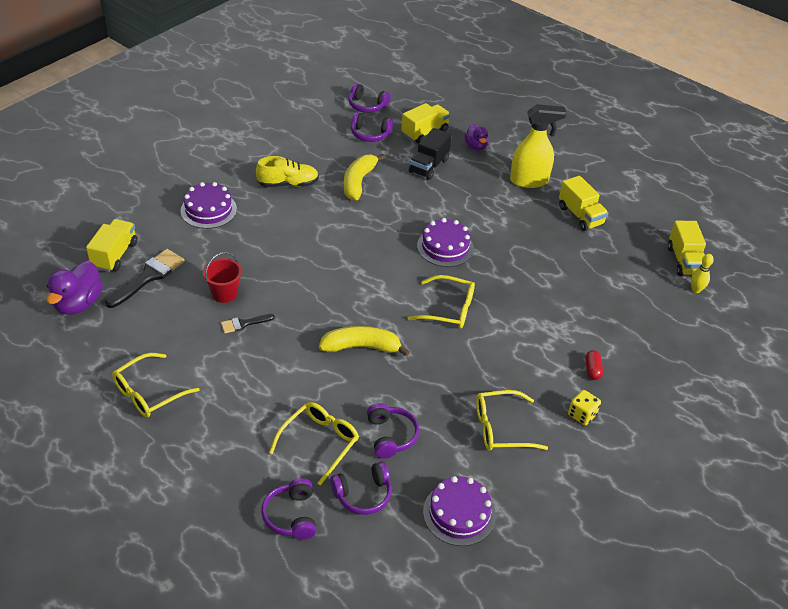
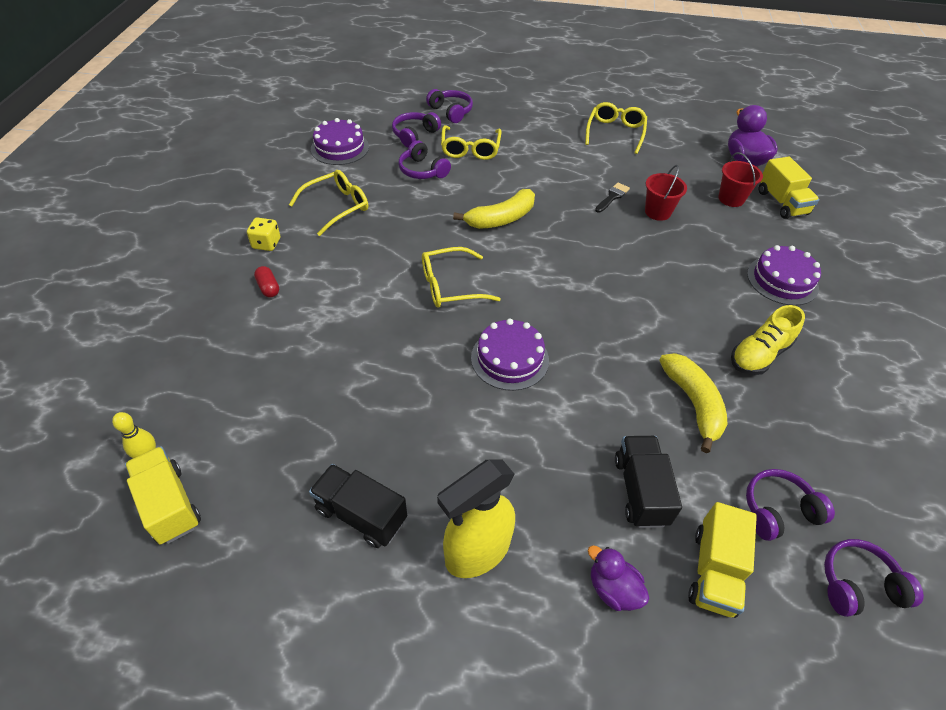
camera: 150 degrees right, 5 degrees up
(149, 276) = (731, 199): black brush -> red bucket
(580, 215) = (361, 515): yellow truck -> black truck

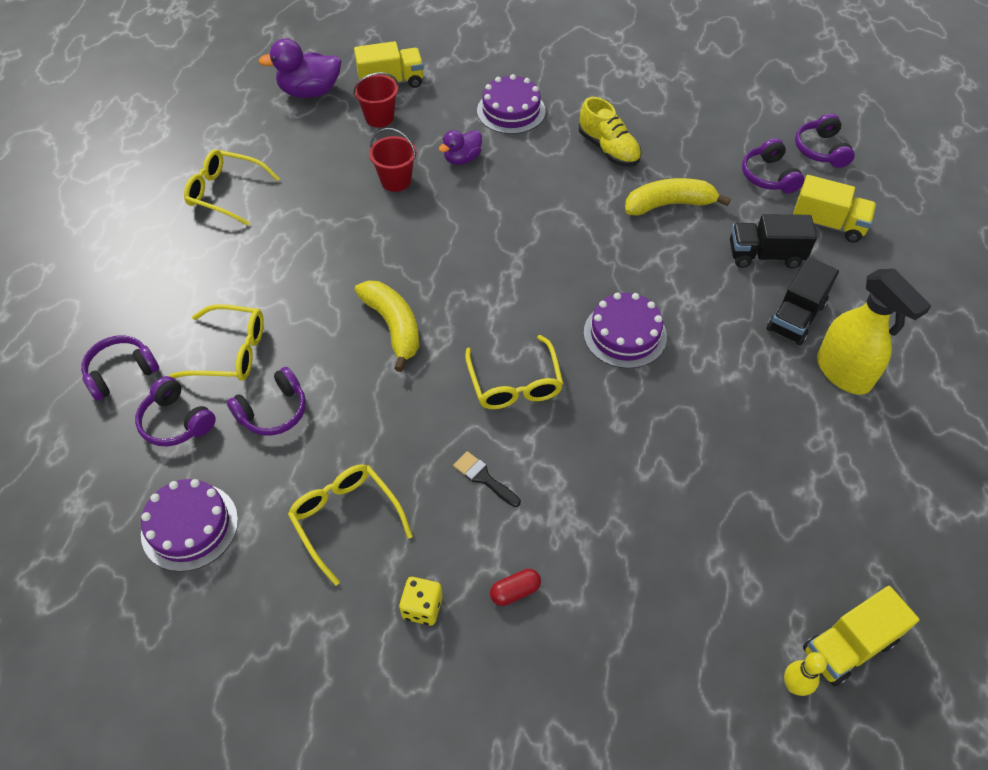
camera: 85 degrees left, 5 degrees up
(361, 515) = (826, 463): black truck -> black truck (796, 317)
(612, 197) = (362, 215): black brush -> black brush (483, 478)
(613, 589) = (856, 286): purple duck -> purple duck (462, 159)

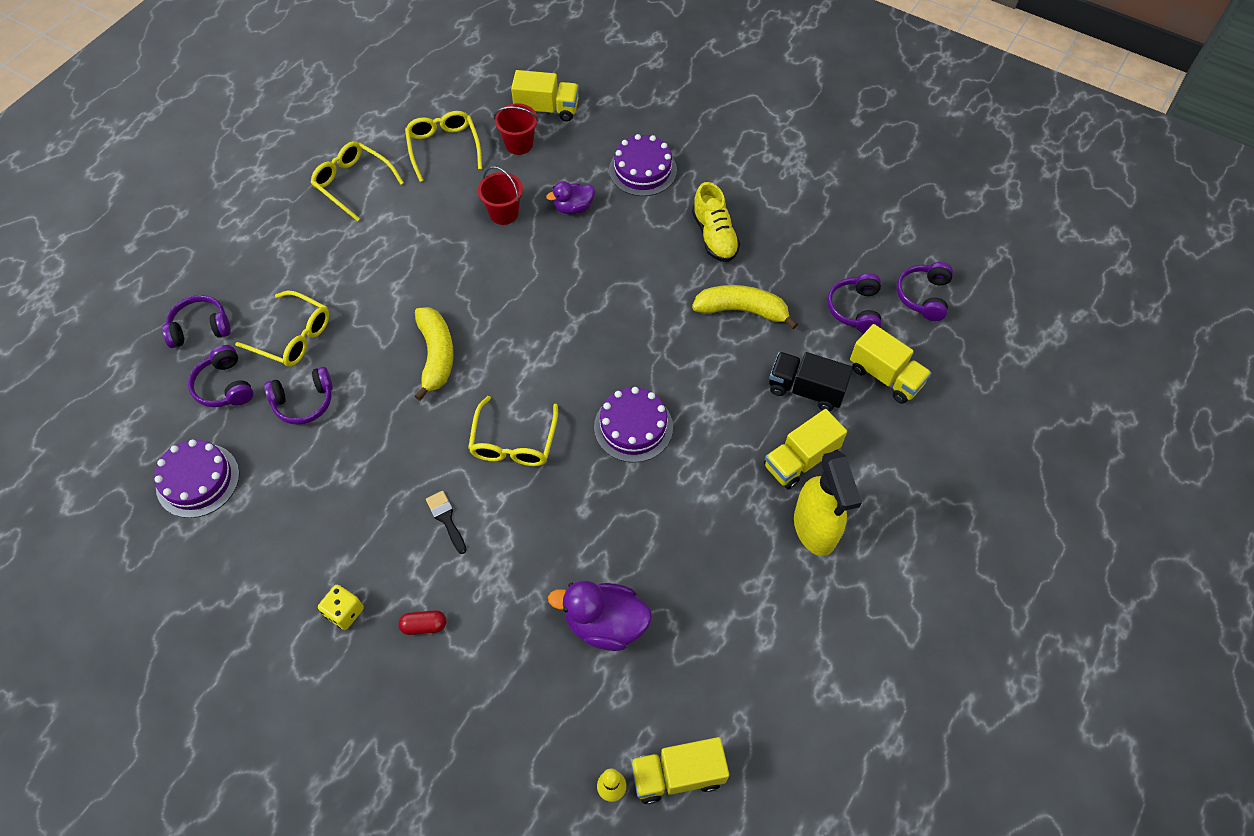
camera: 20 degrees right, 5 degrees up
(310, 92) = (469, 100): purple duck -> purple duck (605, 624)
(346, 520) = (319, 517): yellow glasses -> yellow glasses (444, 148)
(796, 317) = (800, 460): black truck -> yellow truck

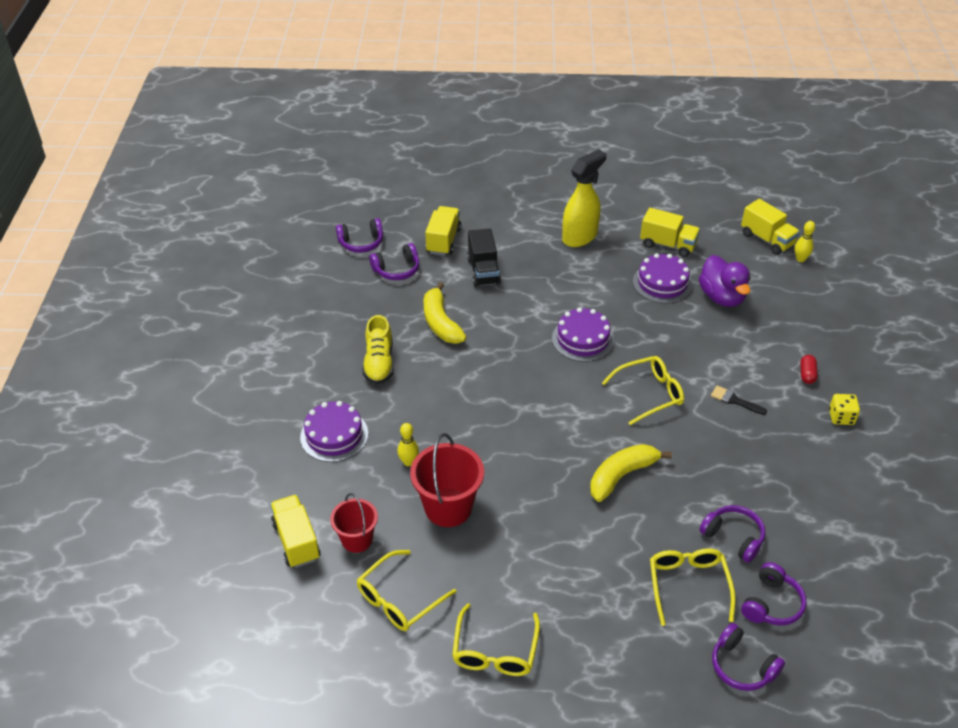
camera: 120 degrees left, 15 degrees down
(198, 480) = (853, 564): purple cake -> purple cake (662, 283)
(424, 626) = (807, 374): red capsule -> red capsule turned 45 degrees clockwise
(446, 519) = (734, 400): black brush -> black brush turned 90 degrees clockwise
(504, 213) = (448, 507): red bucket -> red bucket, size x1.58
(573, 208) = (408, 462): purple duck -> yellow bowling pin
(714, 236) = (379, 363): yellow shoe -> yellow shoe turned 135 degrees clockwise
(800, 460) = (538, 257): yellow truck -> yellow truck (668, 245)

